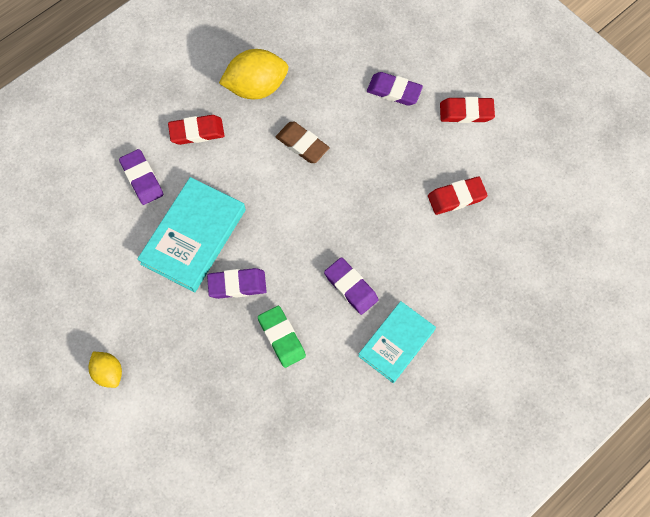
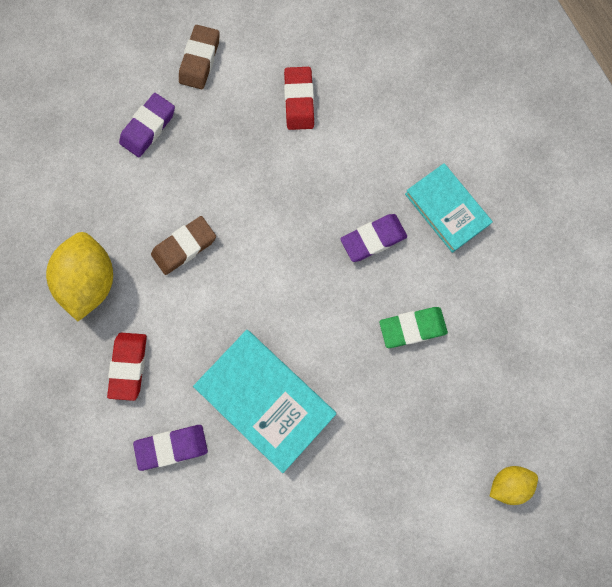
camera: 75 degrees left, 10 degrees up
(108, 372) = (407, 534): yellow lemon -> yellow lemon (508, 482)
(237, 285) = (338, 362): purple eraser -> none
(466, 112) = (200, 60): red eraser -> brown eraser

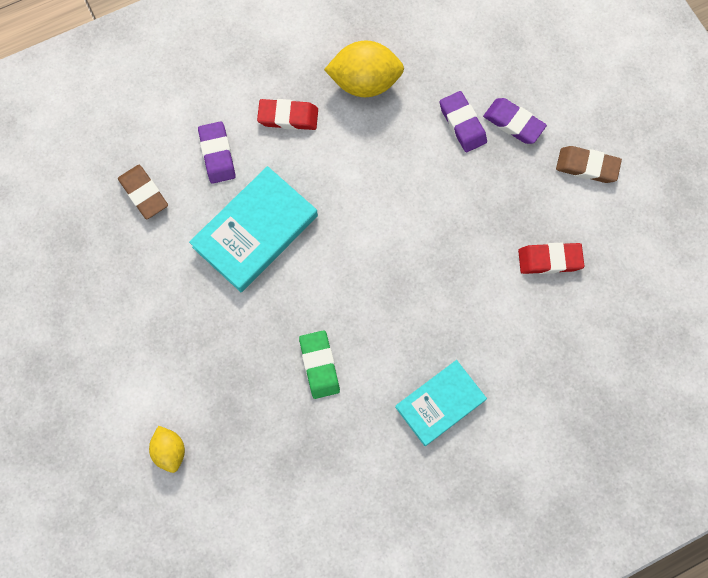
camera: 90 degrees right, 5 degrees down
(184, 247) = (397, 158): brown eraser -> brown eraser (144, 193)
(373, 239) = (407, 330): purple eraser -> purple eraser (462, 124)

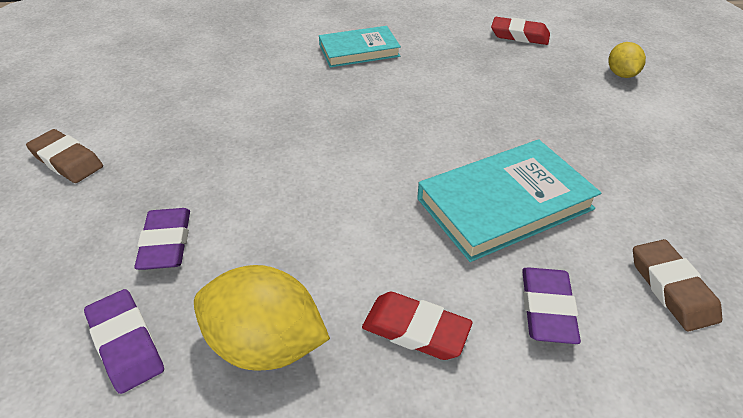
camera: 160 degrees left, 30 degrees down
(319, 365) = (460, 91): green eraser -> none
(513, 123) = (101, 225): purple eraser -> purple eraser (126, 343)
(549, 260) = (185, 104): red eraser -> red eraser (519, 35)

